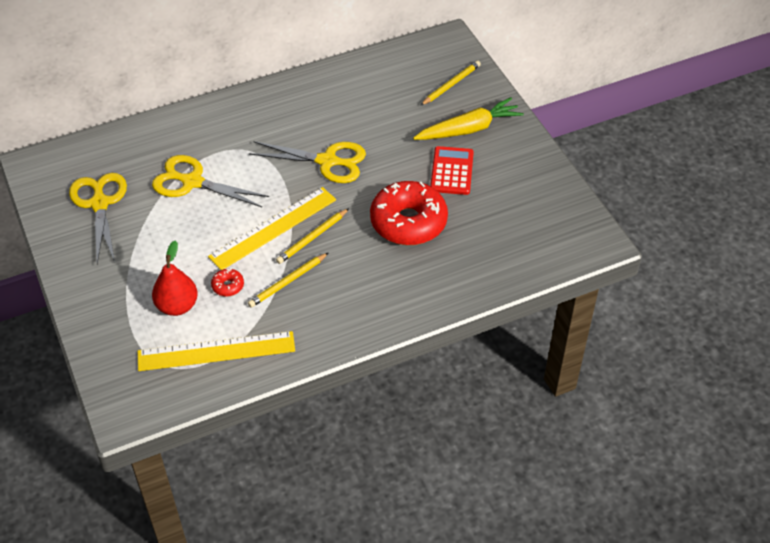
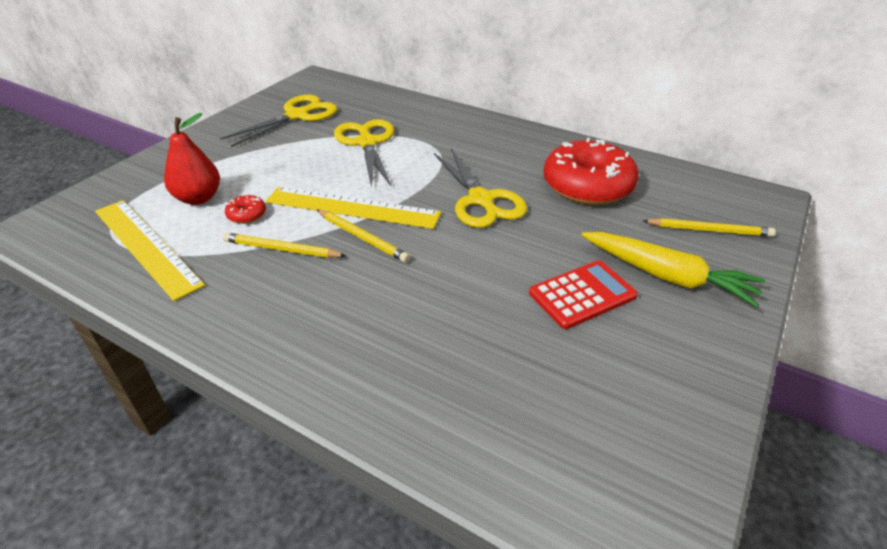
camera: 55 degrees right, 10 degrees down
(312, 238) = (362, 237): yellow pencil -> yellow pencil turned 150 degrees counterclockwise
(408, 222) = (458, 297): red donut -> red donut (587, 186)

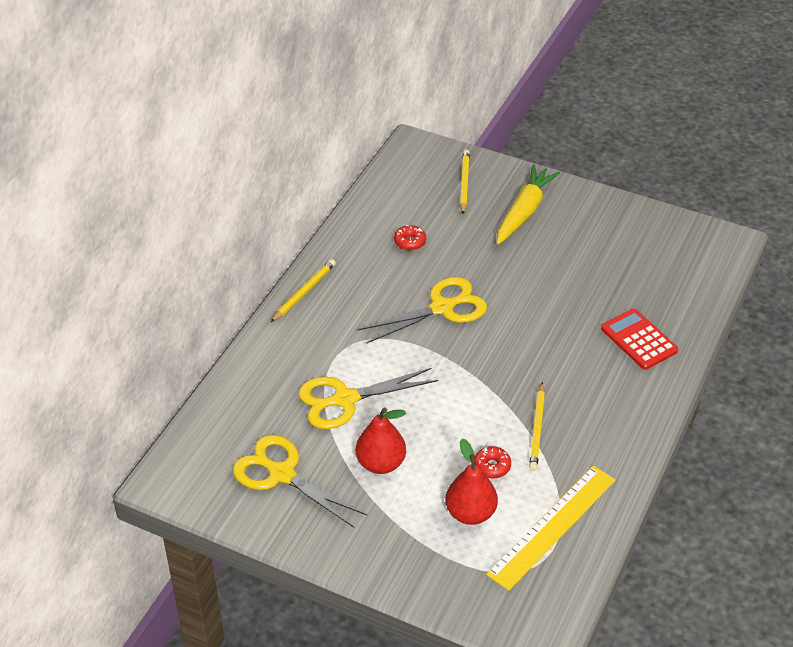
camera: 95 degrees left, 5 degrees up
(284, 156) = (381, 463): none -> red pear
(352, 207) = (468, 392): yellow ruler -> none
(362, 237) = (511, 379): yellow pencil -> yellow pencil (304, 292)
(582, 295) = (553, 254): red calculator -> red calculator (639, 340)
(587, 186) = (410, 242): red donut -> red donut, size x0.40

